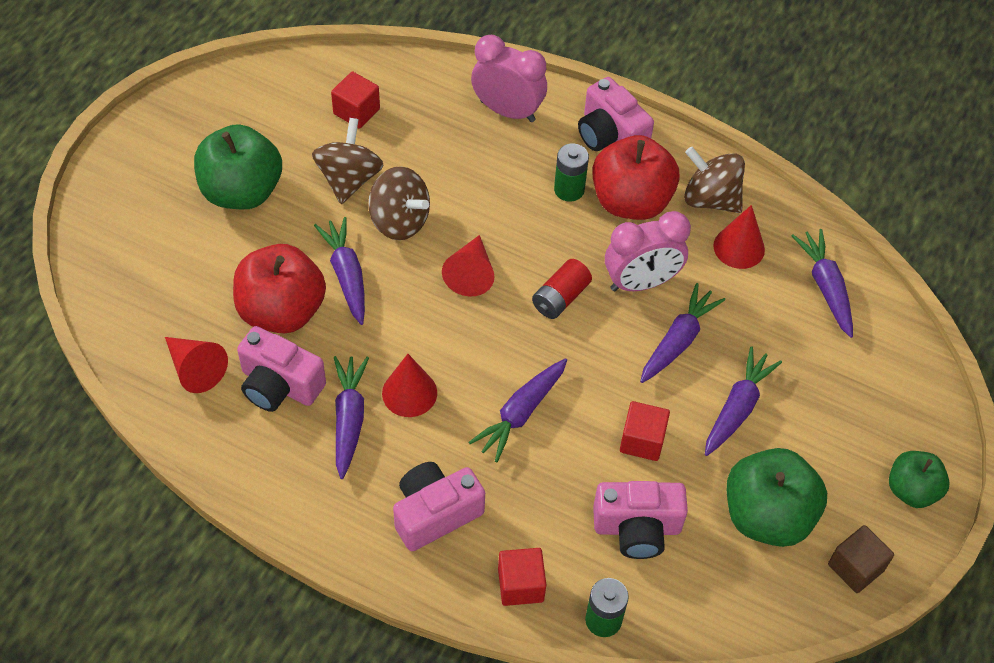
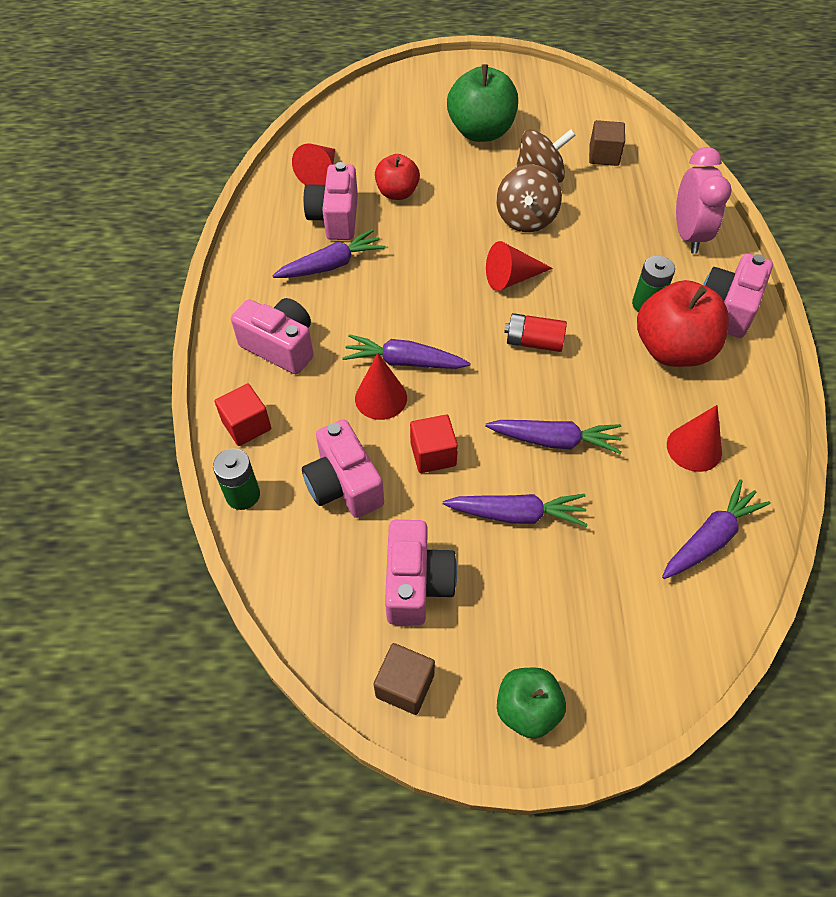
camera: 65 degrees right, 0 degrees up
(282, 311) = (397, 193): red apple -> red apple, size x0.60
(346, 275) = (453, 212): purple carrot -> none
(356, 111) = (604, 156): red cube -> brown cube
(409, 393) = (377, 288): red cone -> red cone (381, 398)
(641, 282) = (594, 390): pink clock -> none
(710, 199) = (728, 405): brown spinning top -> none
(767, 516) = (416, 583): green apple -> pink camera

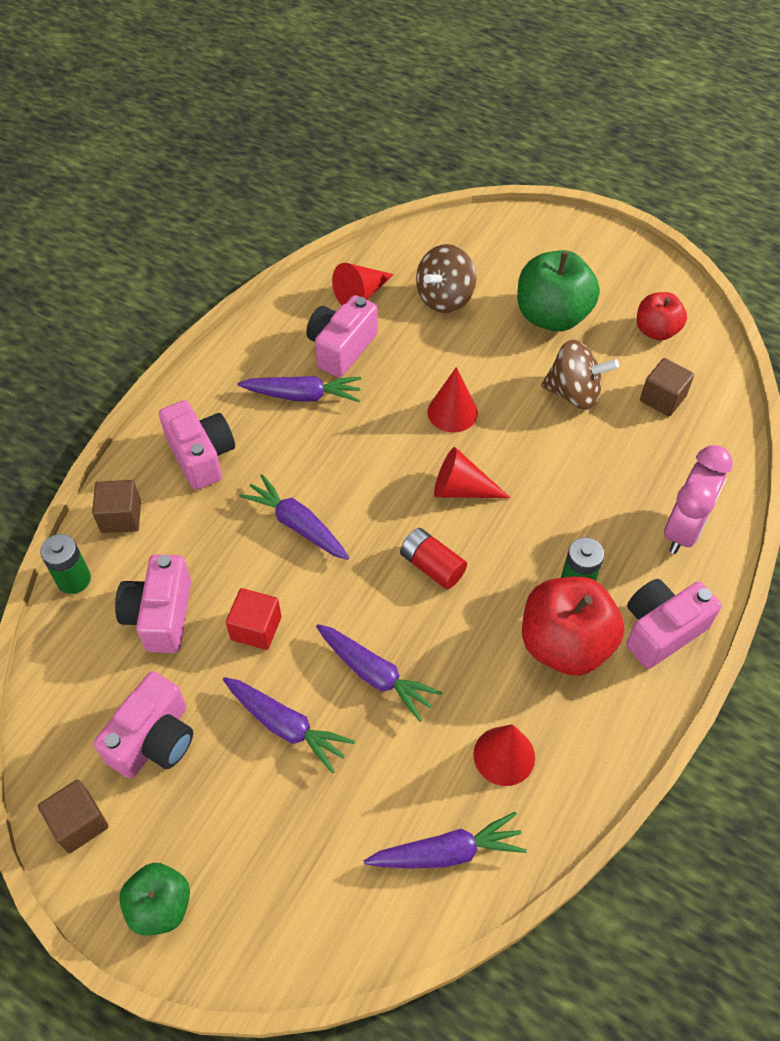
camera: 30 degrees right, 0 degrees up
(246, 425) = (121, 517): red cube -> brown cube
(381, 398) = (251, 550): red cone -> red cone (452, 412)
(397, 193) = (418, 347): red apple -> red apple (656, 331)
(526, 219) = (524, 432): brown spinning top -> brown spinning top (445, 298)

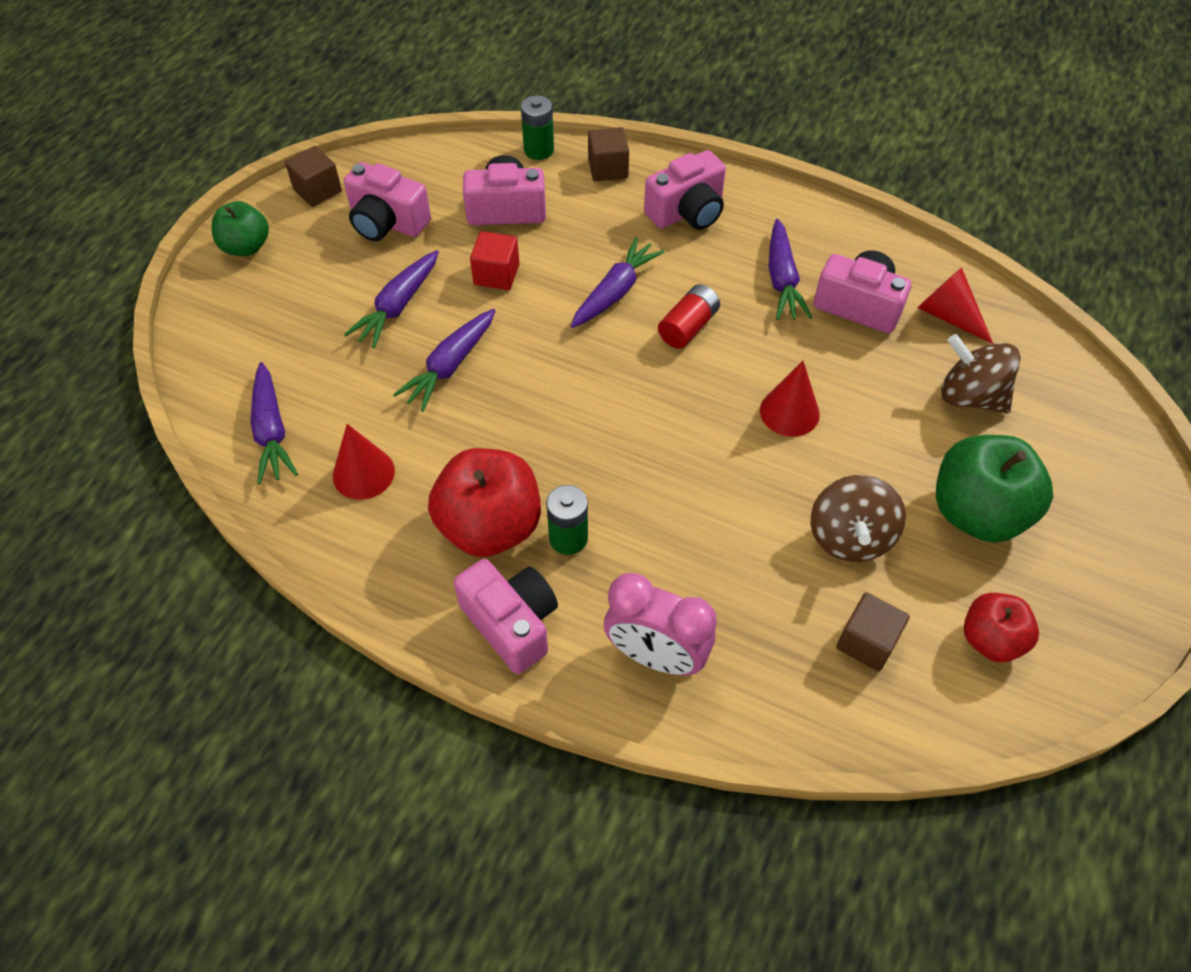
camera: 85 degrees right, 0 degrees up
(432, 566) = (577, 404): red battery -> red battery (688, 327)
(462, 489) = (680, 425): red cone -> none

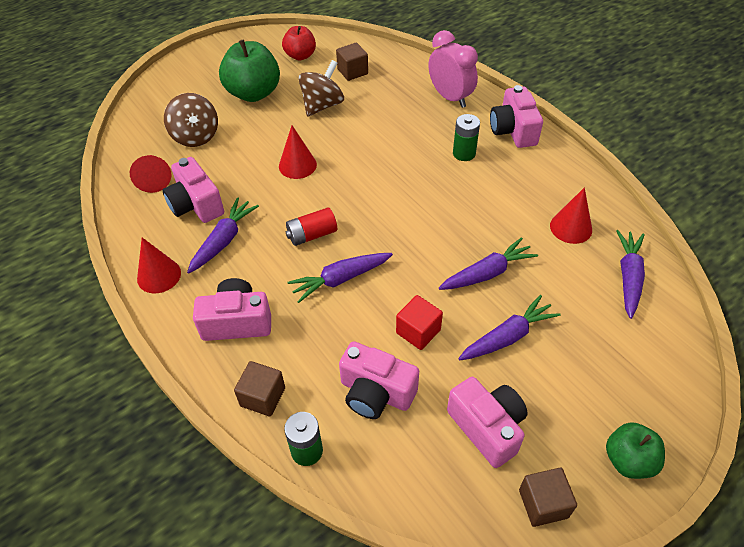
camera: 150 degrees left, 5 degrees down
(490, 526) = (504, 173): red apple -> none
(810, 219) = (159, 275): none -> red cone

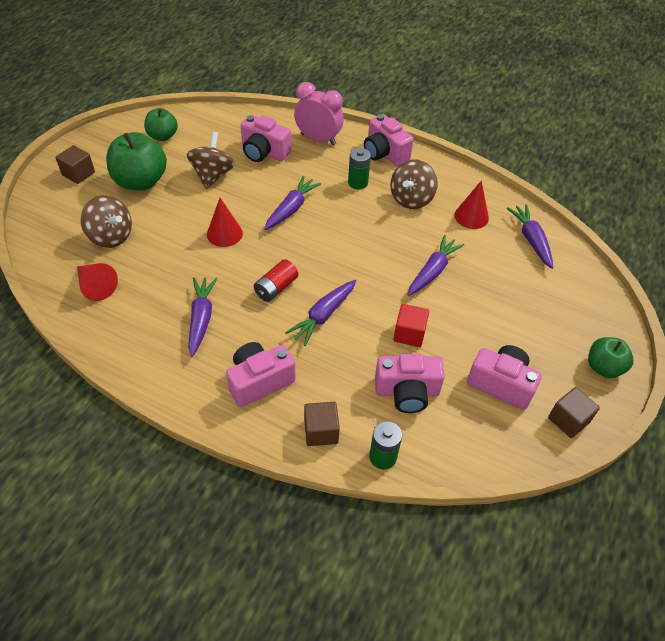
camera: 30 degrees left, 0 degrees up
(159, 275) = (161, 369): red cone -> none
(196, 205) = (154, 297): pink camera -> pink camera (264, 152)
(300, 56) = (163, 136): red apple -> green apple
(352, 71) = (220, 138): brown cube -> brown cube (78, 174)
(507, 337) = (475, 313): purple carrot -> purple carrot (291, 208)
(512, 187) = (411, 199): none -> brown spinning top

